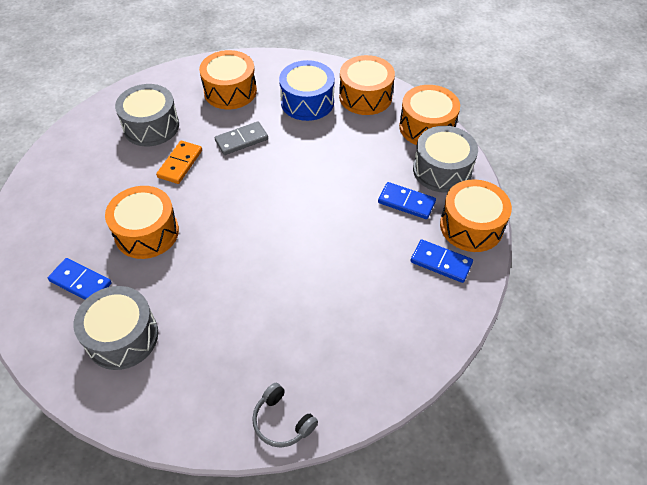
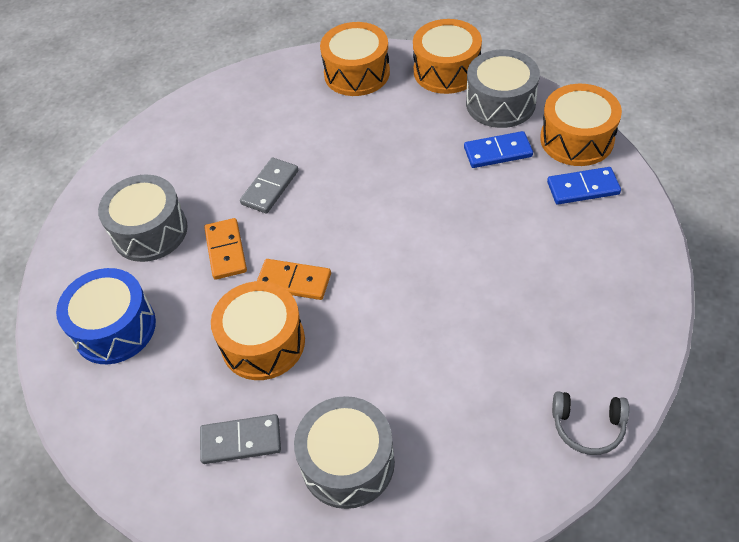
camera: 30 degrees left, 0 degrees up
(80, 282) = (241, 441): blue domino -> grey domino
(199, 207) = (294, 281): none -> orange domino
(230, 91) = (204, 144): orange drum -> none
(307, 102) = (301, 110): blue drum -> blue drum (115, 328)

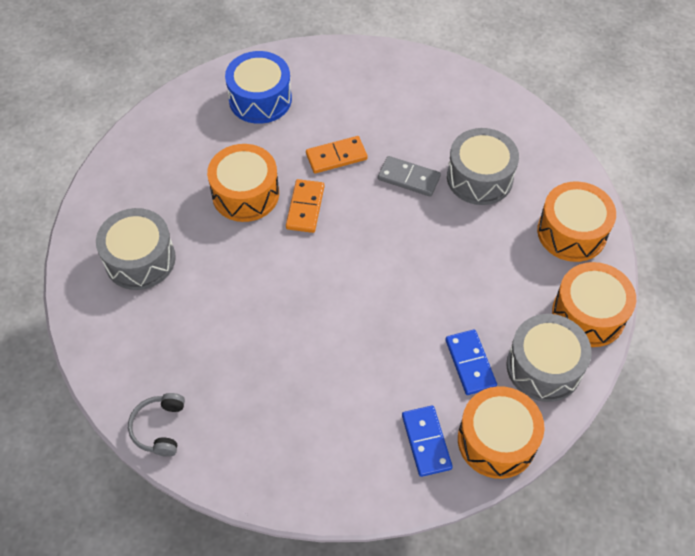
camera: 80 degrees right, 5 degrees up
(150, 231) = (355, 102): grey drum -> grey drum (479, 178)
(241, 441) = (162, 191): grey domino -> none

